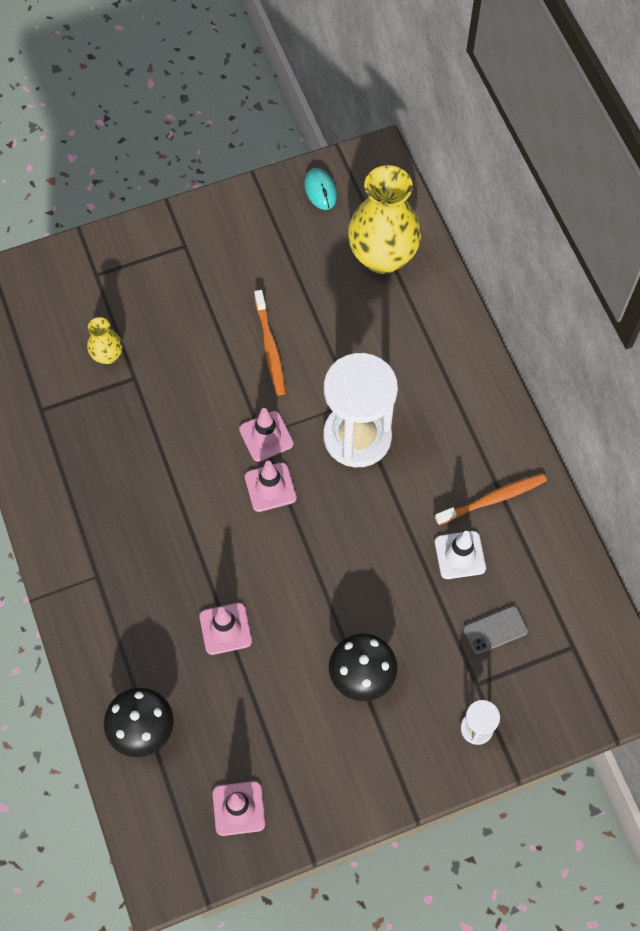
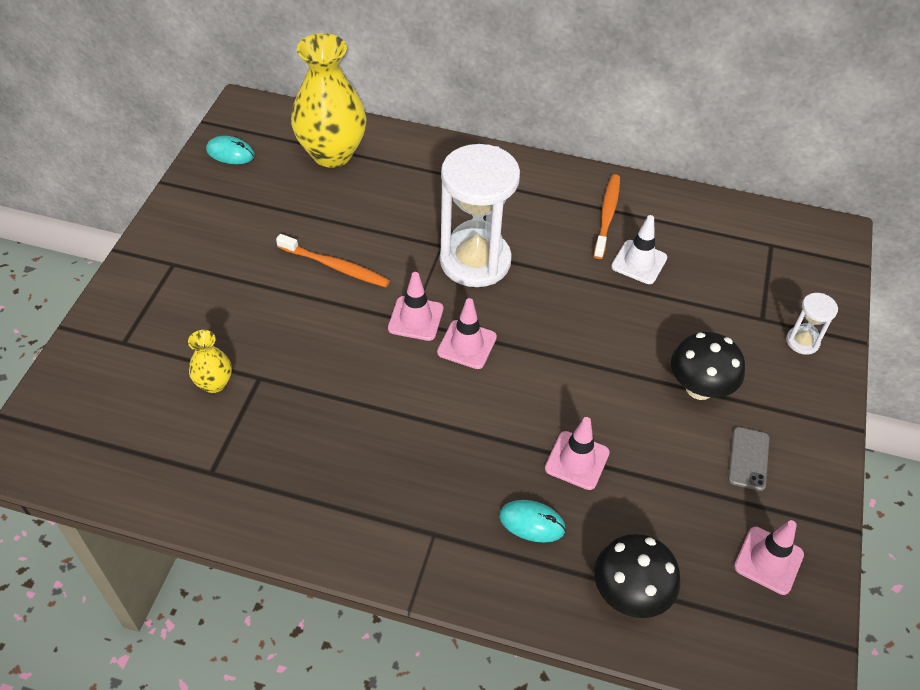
camera: 55 degrees left, 15 degrees down
(151, 631) = (532, 523): none -> turquoise mouse
(495, 630) = (722, 280): grey phone -> grey phone (748, 459)

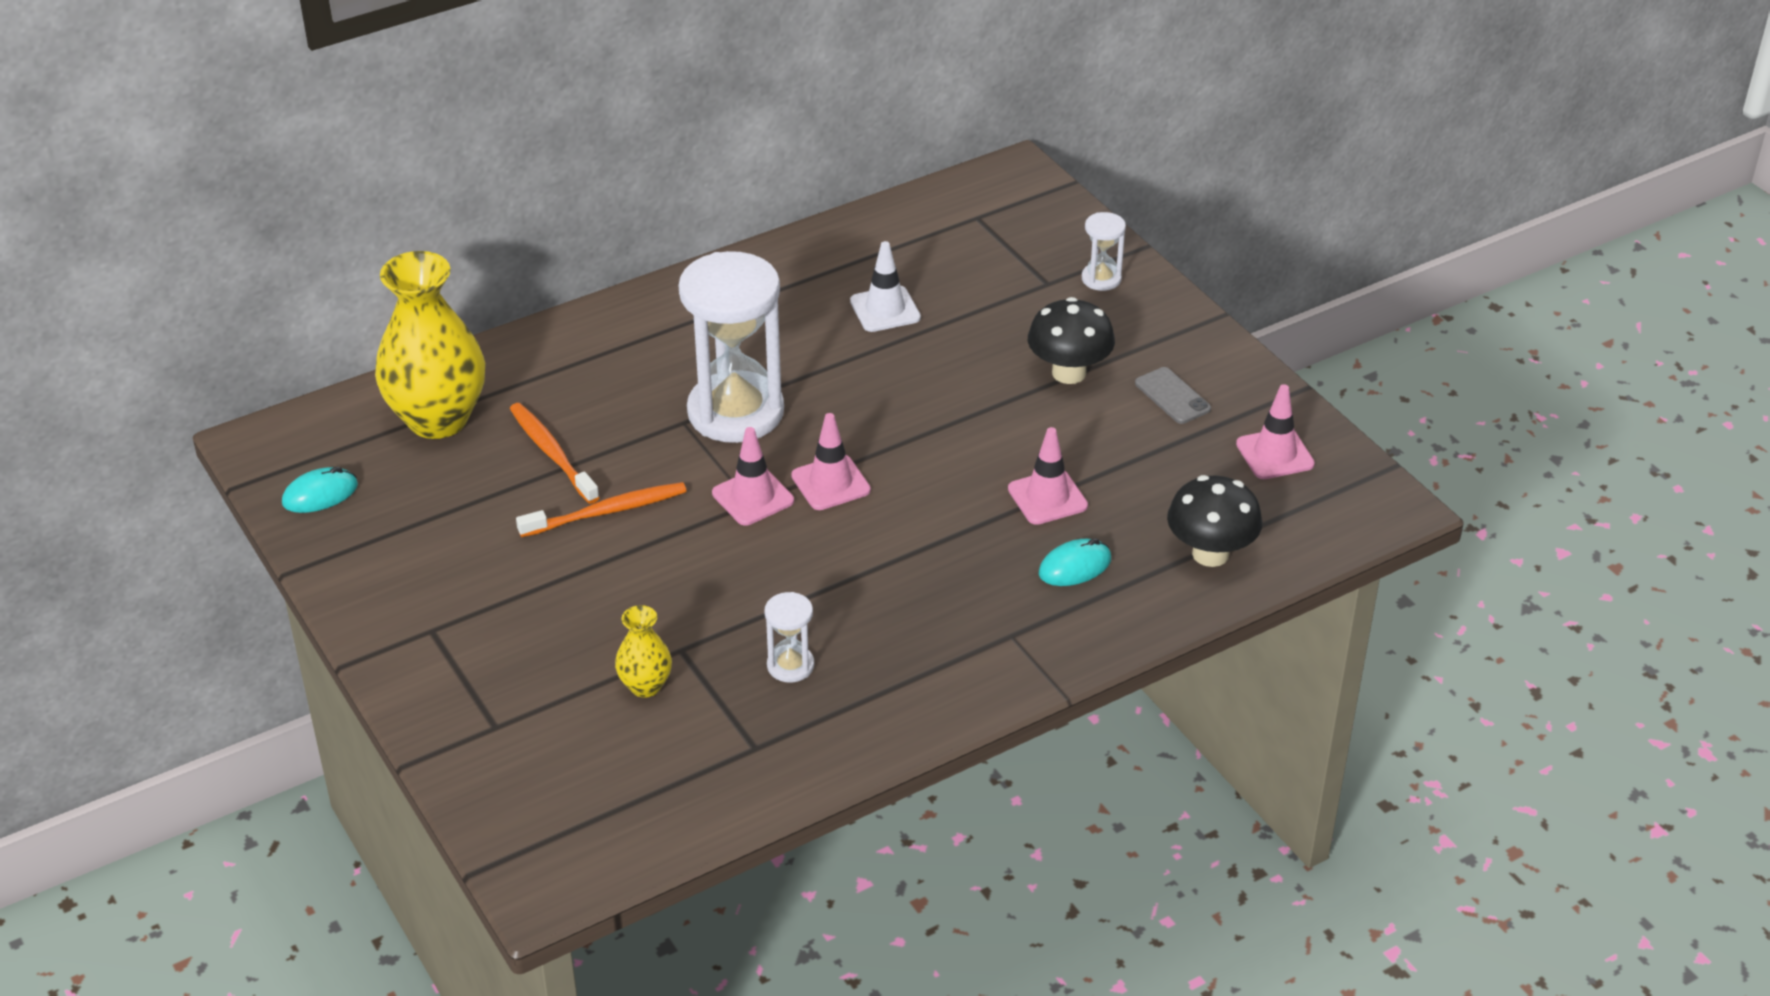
camera: 45 degrees left, 10 degrees down
(295, 439) = (790, 666): none -> white hourglass
(607, 215) = (800, 289): orange toothbrush -> orange toothbrush (551, 453)

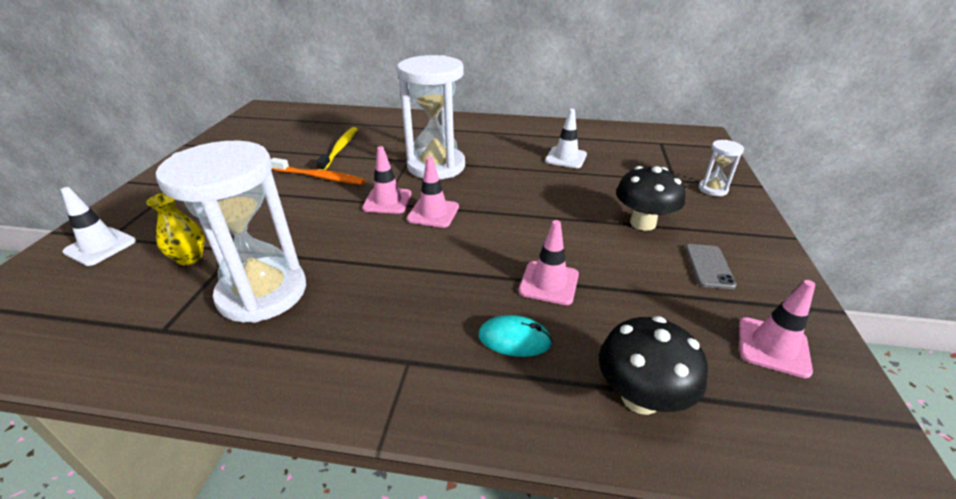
camera: 40 degrees right, 5 degrees down
(320, 494) = (245, 128): turquoise mouse -> none
(438, 419) = (324, 123): yellow vase -> none
(511, 739) = (100, 246): none -> white traffic cone
(551, 453) = (340, 149): orange toothbrush -> yellow toothbrush
(790, 666) = (262, 292): white hourglass -> white hourglass, size x2.27

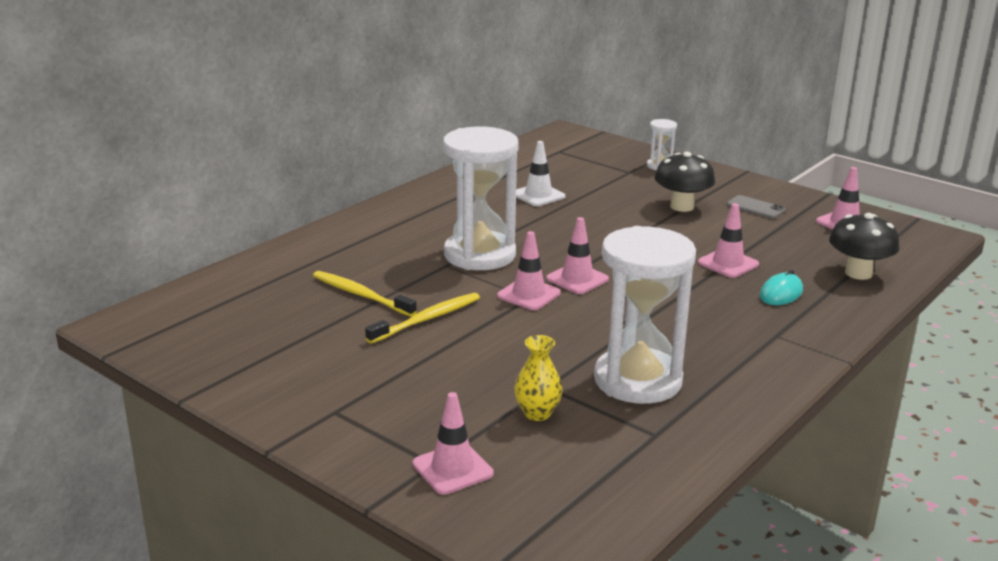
camera: 60 degrees left, 10 degrees down
(100, 246) = (452, 469): white traffic cone -> pink traffic cone
(320, 177) = (427, 319): orange toothbrush -> yellow toothbrush

